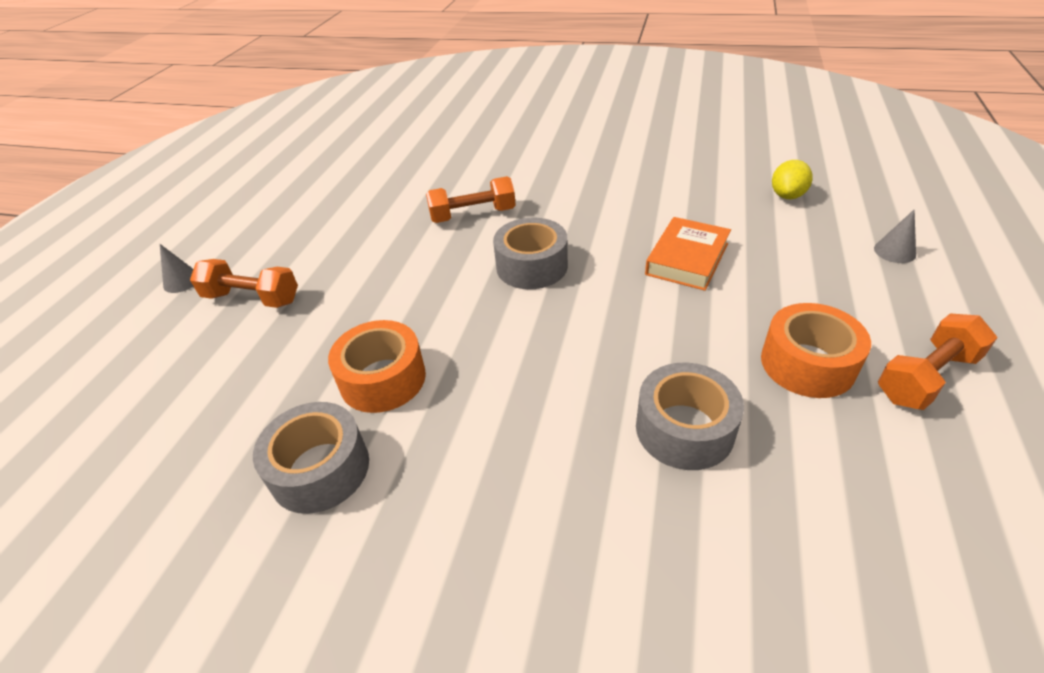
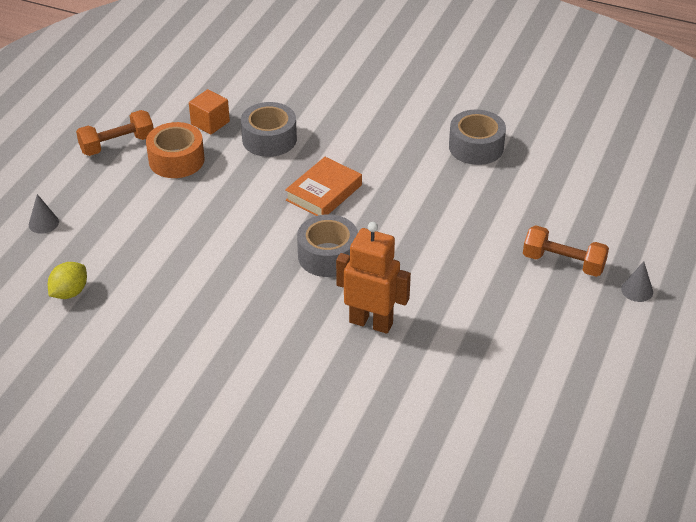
camera: 175 degrees left, 0 degrees up
(383, 379) = (445, 188): orange tape -> none
(473, 215) = (371, 322): orange dumbbell -> orange robot
(687, 259) = (201, 242): orange book -> orange book (324, 192)
(811, 450) = (210, 123): none -> orange cube

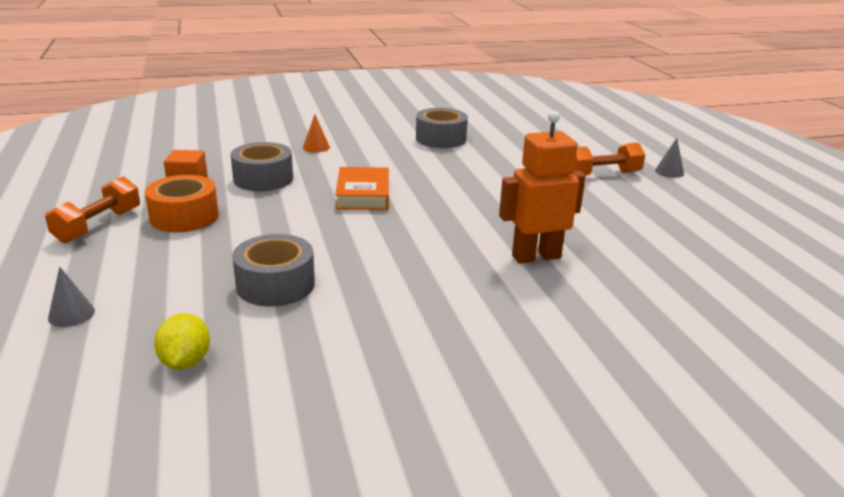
camera: 40 degrees left, 15 degrees down
(328, 256) = (429, 229): grey tape -> grey tape (275, 284)
(352, 114) = (316, 147): none -> orange cone

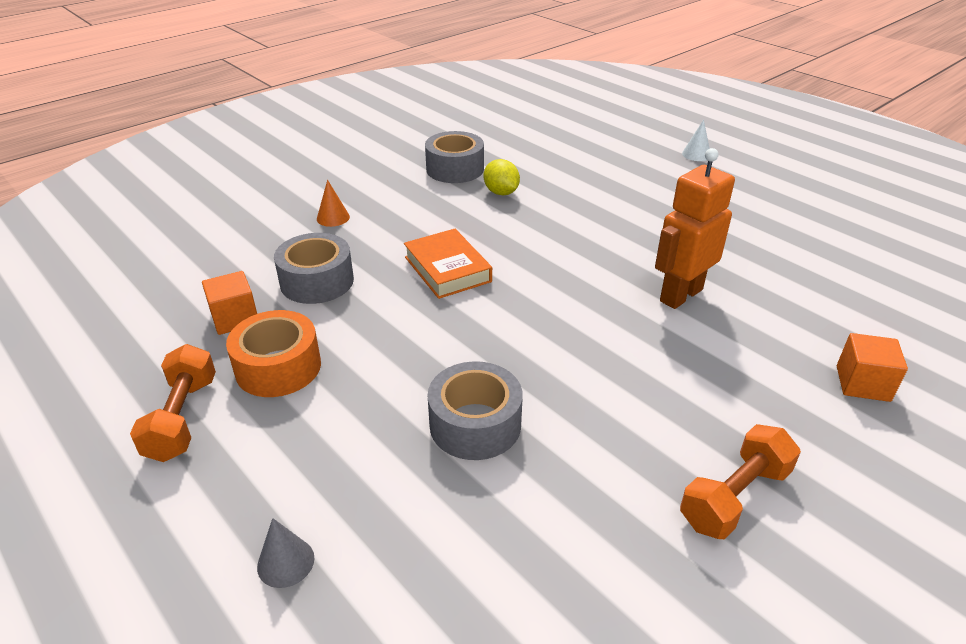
camera: 25 degrees left, 10 degrees up
(185, 362) = (484, 568): yellow lemon -> yellow lemon (501, 192)
(602, 174) = (645, 174): orange dumbbell -> orange dumbbell (735, 497)
(638, 360) = (862, 383): none -> orange cube
(669, 172) = (696, 154): grey cone -> white cone

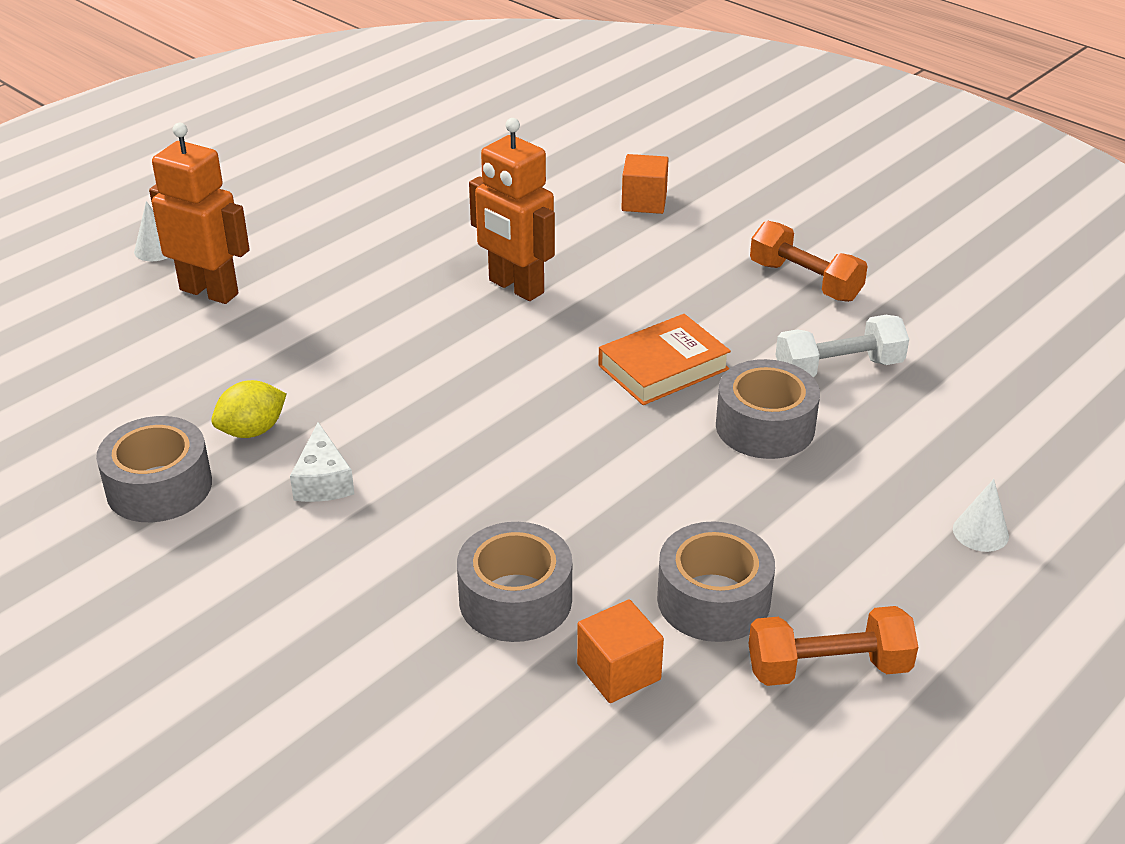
camera: 95 degrees left, 0 degrees up
(278, 367) = (713, 599): orange tape -> grey tape
(285, 562) = (980, 532): grey cone -> white cone
(333, 218) = (322, 616): orange cone -> none
(447, 269) = (474, 470): orange book -> orange book (663, 367)
(448, 216) = (323, 481): none -> white cheese
(565, 497) = (838, 368): none -> white dumbbell
(650, 173) = (209, 291): none -> orange robot

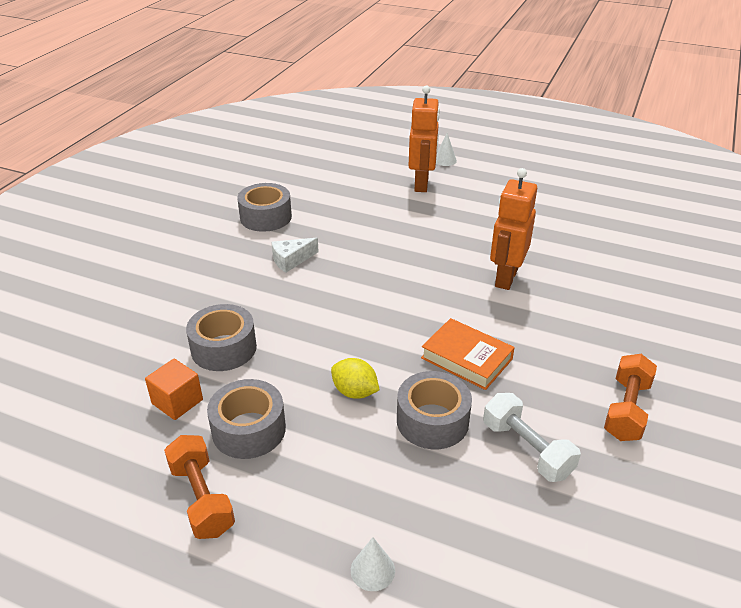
camera: 70 degrees right, 0 degrees up
(252, 431) = (319, 229): yellow lemon -> yellow lemon (355, 392)
(644, 202) = (653, 307): orange cube -> none

